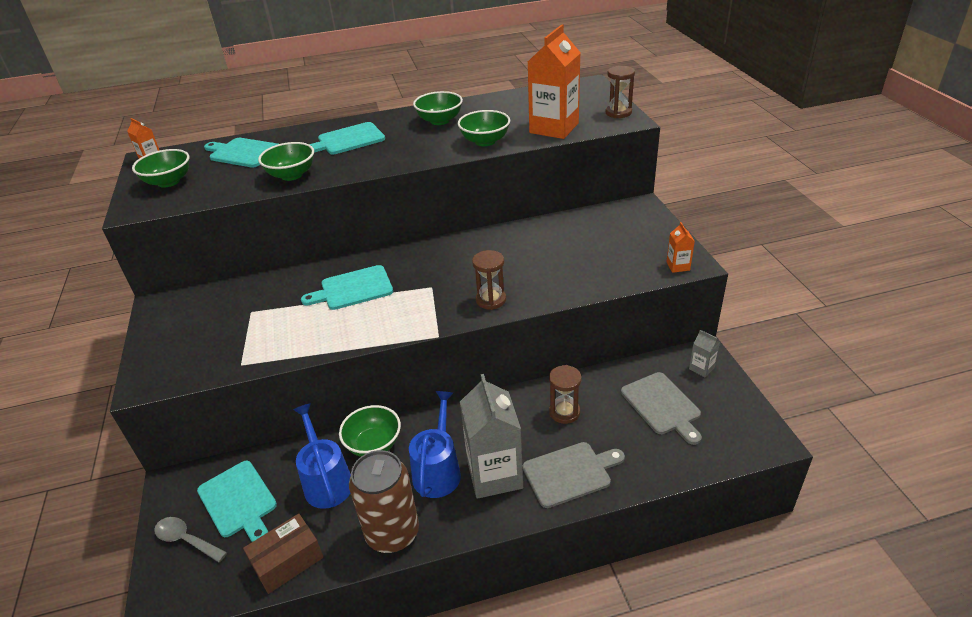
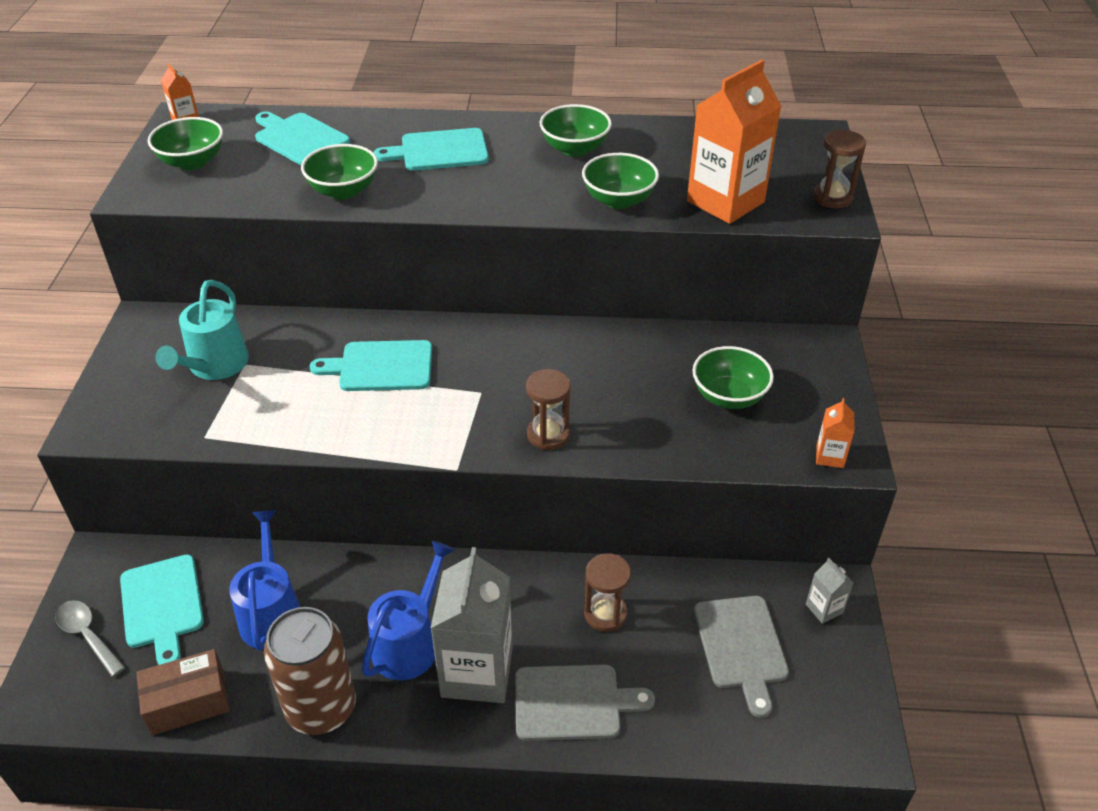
camera: 15 degrees right, 5 degrees up
(228, 318) = (215, 366): none -> turquoise watering can
(374, 444) = (346, 582): green bowl -> green bowl (729, 396)

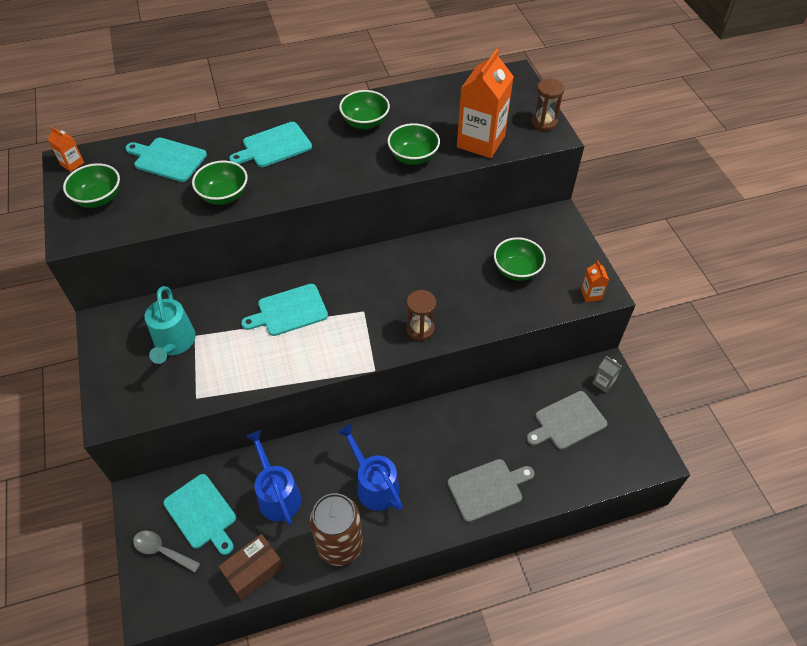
camera: 20 degrees left, 10 degrees up
(409, 643) = (374, 485): blue watering can -> blue watering can turned 45 degrees counterclockwise
(477, 672) = (423, 489): grey carton -> none
(605, 614) = (482, 427): brown hourglass -> none
(741, 647) = (567, 422): grey cutting board -> grey cutting board turned 90 degrees clockwise

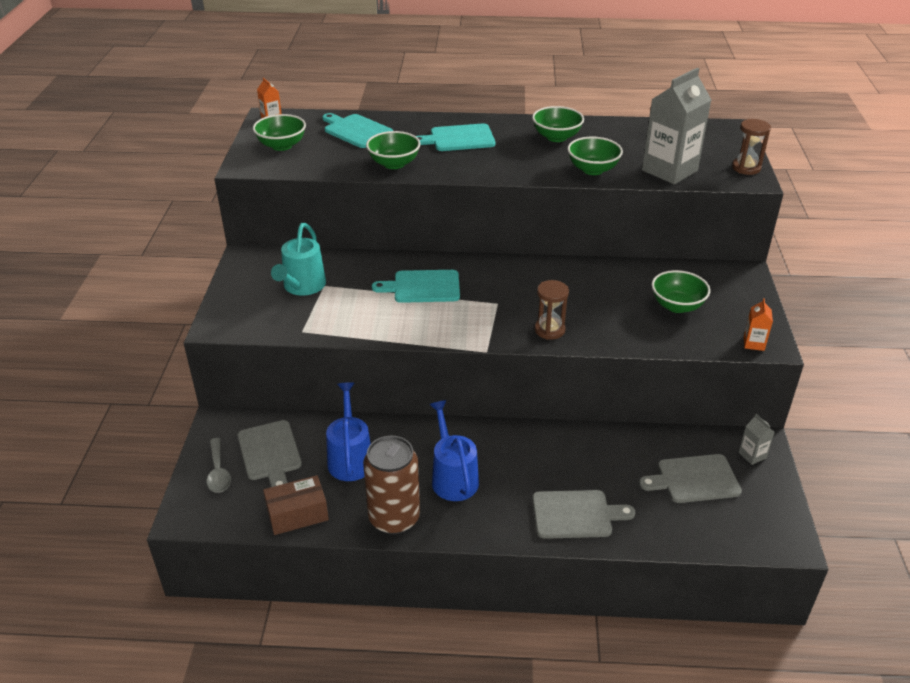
camera: 20 degrees right, 15 degrees down
(162, 551) = (218, 472): grey spoon -> grey spoon turned 150 degrees counterclockwise
(202, 513) = (270, 453): turquoise cutting board -> grey cutting board
(481, 142) = (669, 170): orange carton -> grey carton

